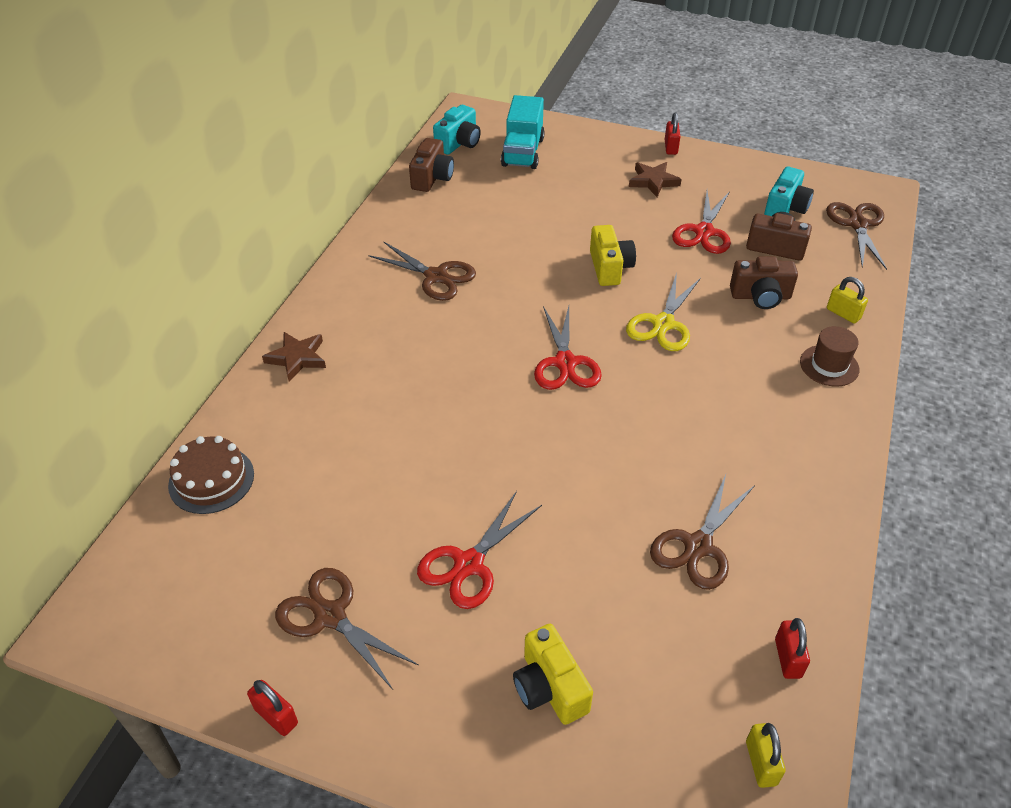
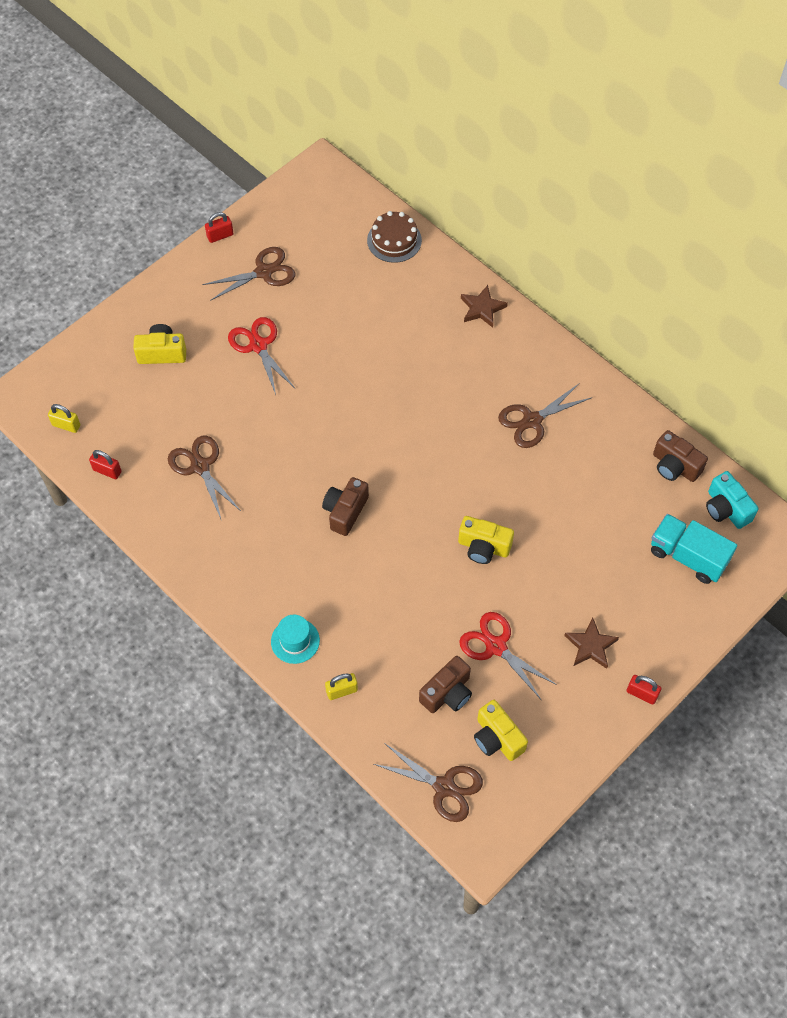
camera: 115 degrees right, 15 degrees up
(565, 363) = (392, 466): red scissors -> none
(663, 324) = (398, 551): yellow scissors -> none
(760, 296) = (393, 640): brown camera -> brown camera (345, 511)
(785, 208) = (497, 738): turquoise camera -> yellow camera
(829, 365) = (295, 641): brown hat -> turquoise hat

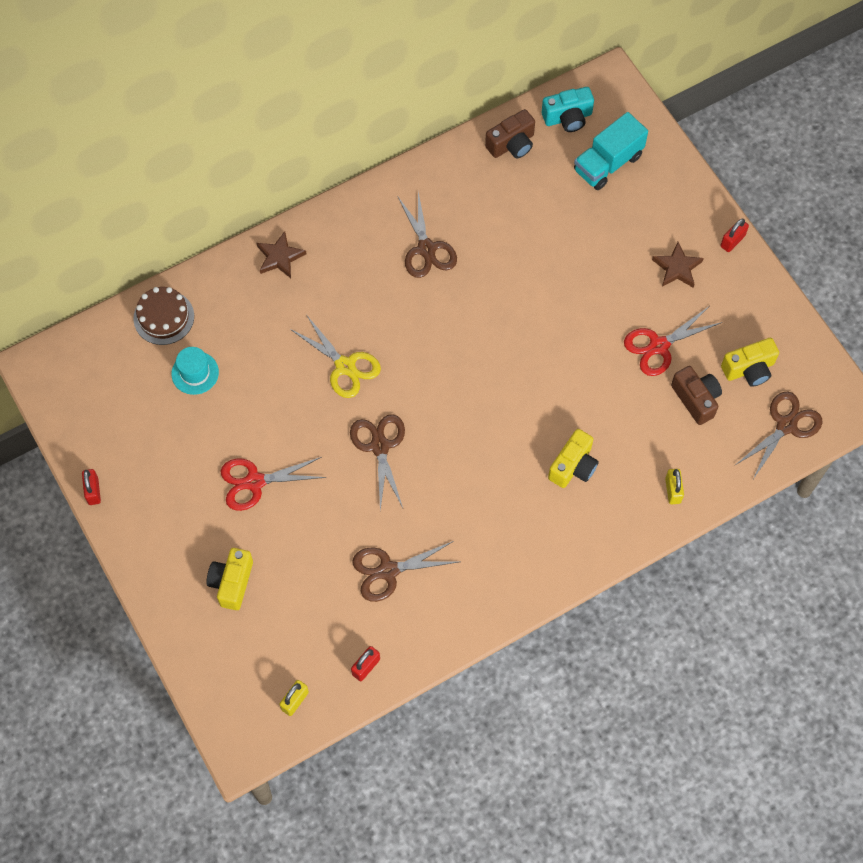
camera: 75 degrees left, 5 degrees up
(264, 272) = (159, 456): brown scissors -> brown scissors (380, 446)
(295, 641) = (611, 521): turquoise hat -> turquoise hat (195, 373)
(345, 511) = (480, 443): brown camera -> none
(389, 385) = (345, 366): none -> yellow scissors
(483, 547) = (553, 329): yellow camera -> yellow camera (573, 466)

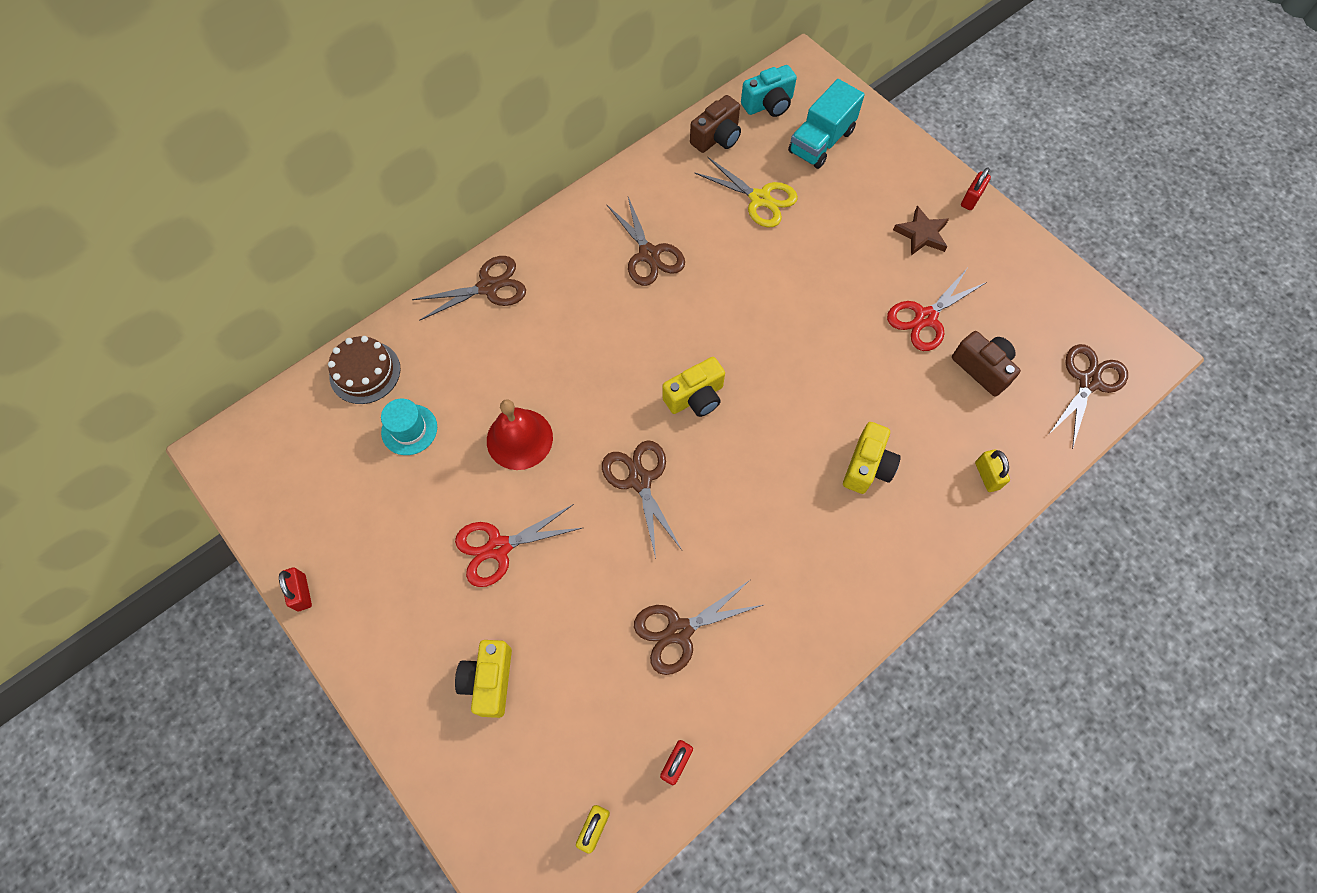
camera: 10 degrees left, 0 degrees up
(280, 257) = (488, 287): brown star -> brown scissors
(285, 395) = (519, 439): none -> red bell
(345, 366) = (583, 394): yellow scissors -> yellow scissors (760, 199)
(749, 369) = (1029, 327): yellow camera -> yellow camera (695, 397)

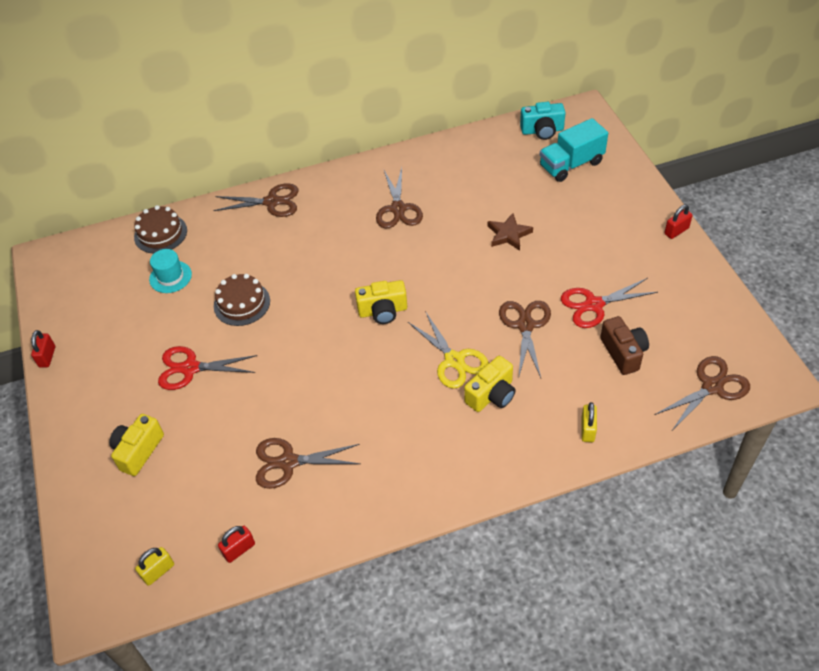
camera: 25 degrees right, 15 degrees down
(519, 439) = (242, 303): red bell -> brown cake
(640, 480) = (313, 354): brown scissors -> brown scissors (525, 325)
(717, 137) = (490, 144): brown camera -> none
(760, 199) = (502, 192): yellow scissors -> yellow scissors (454, 360)
(921, 234) = (621, 246): brown star -> brown star (508, 234)

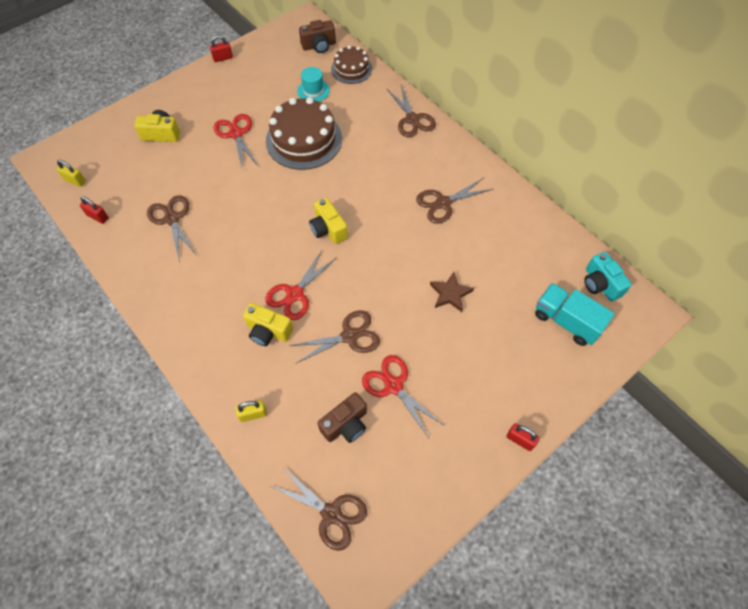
camera: 65 degrees right, 10 degrees up
(100, 254) = (319, 46): none -> brown camera
(242, 303) = (304, 140): brown cake -> brown cake, size x1.72
(454, 360) = (295, 294): yellow scissors -> red scissors

